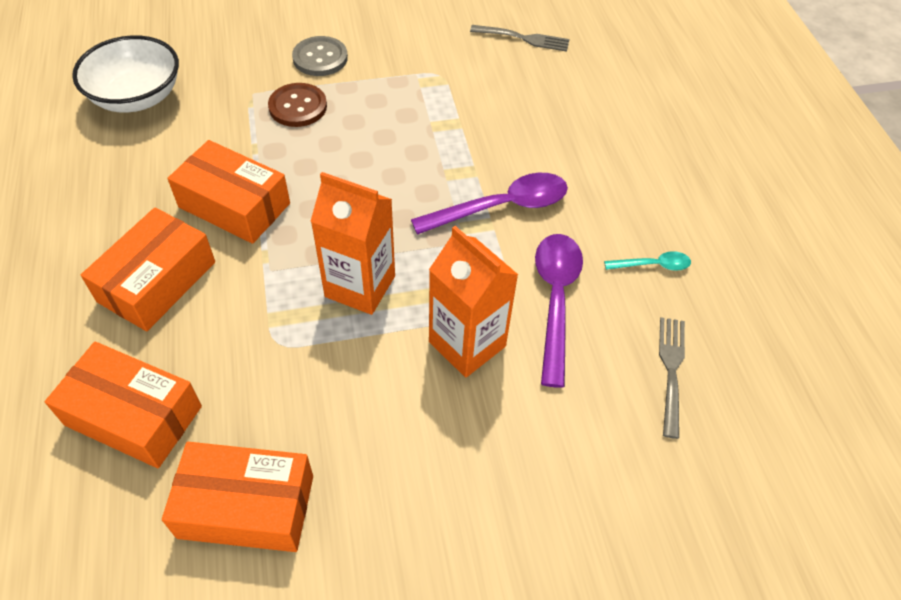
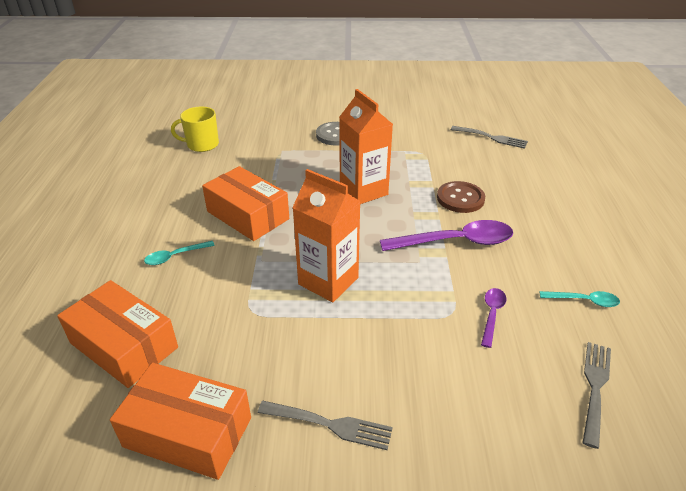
camera: 15 degrees right, 15 degrees down
(137, 97) = (202, 144): white bowl -> yellow mug
(157, 282) = (175, 256): orange box -> turquoise spoon
(298, 107) = (312, 161): brown button -> brown button (460, 198)
(401, 467) = (329, 425): none -> grey fork
(467, 344) = (408, 336): orange carton -> orange carton (363, 191)
(555, 300) = (492, 315): purple spoon -> purple spoon, size x0.51

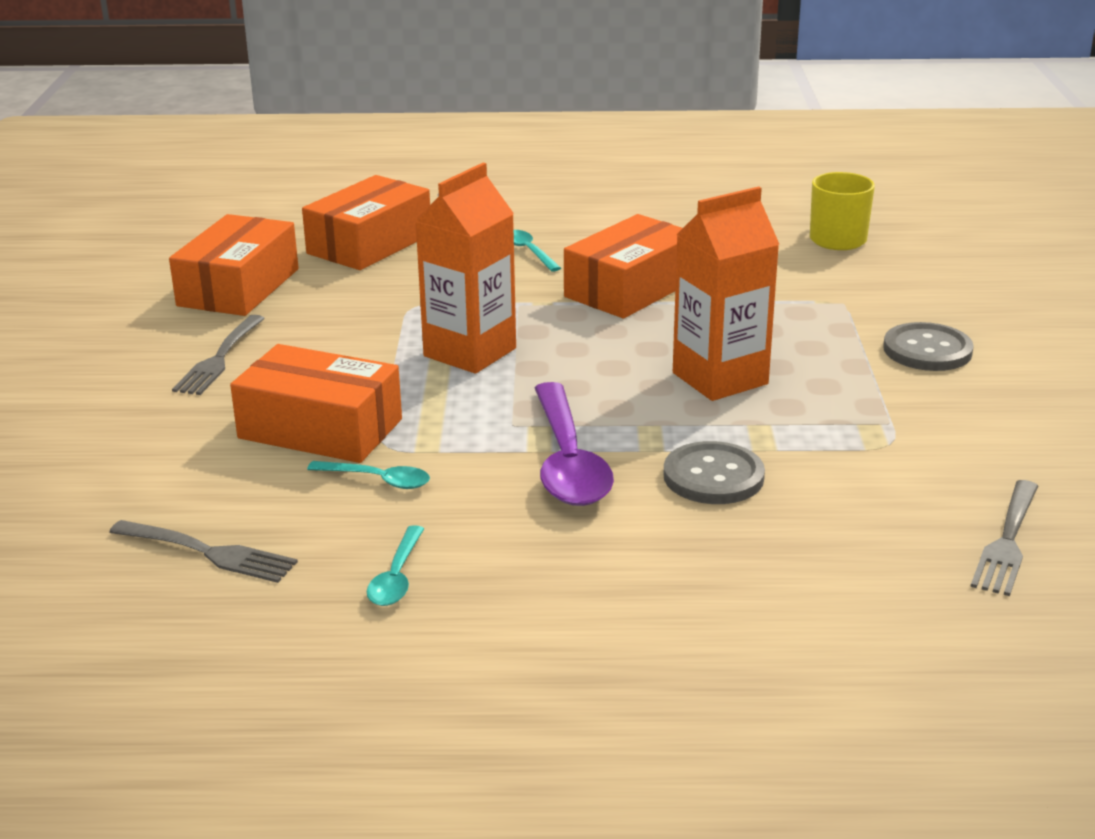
camera: 90 degrees right, 10 degrees down
(435, 347) = (320, 428): none -> orange box
(460, 198) = (713, 476): brown button -> grey button
(492, 315) = (377, 480): purple spoon -> turquoise spoon

